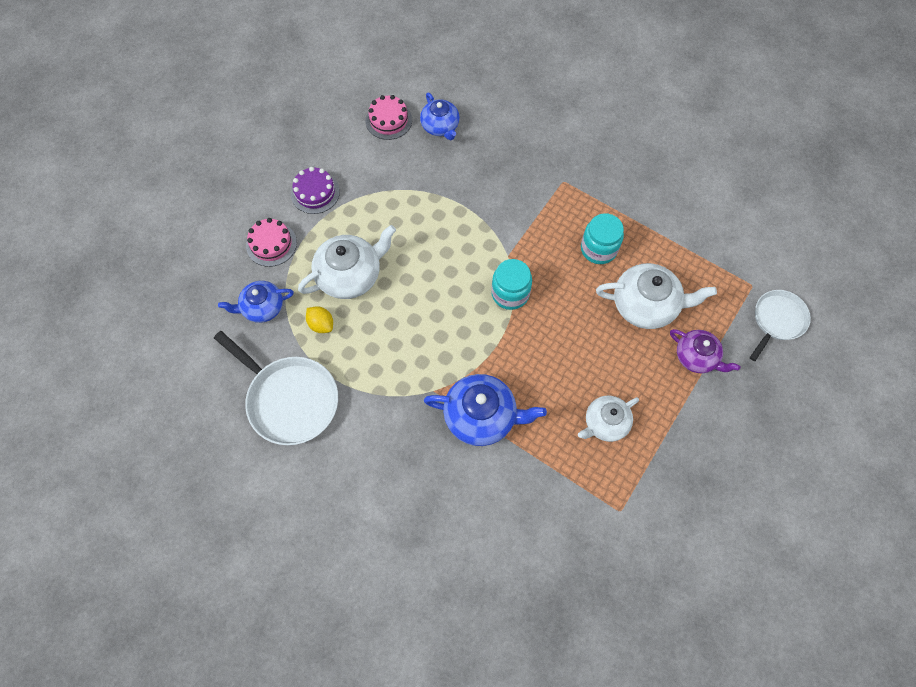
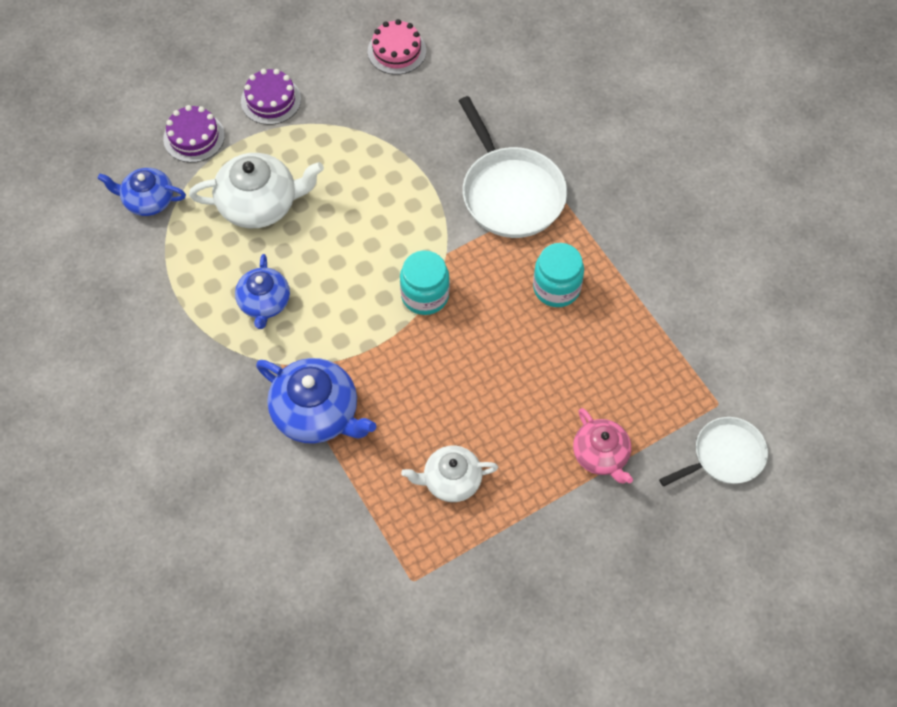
camera: 25 degrees right, 5 degrees down
(271, 244) = (194, 137): pink cake -> purple cake
(289, 399) = (124, 308): white pan -> white pan (510, 193)
(321, 324) = (200, 244): yellow lemon -> none
(440, 126) = (452, 80): blue teapot -> blue teapot (264, 303)
(646, 305) = (575, 373): white teapot -> none
(696, 357) = (601, 455): purple teapot -> pink teapot

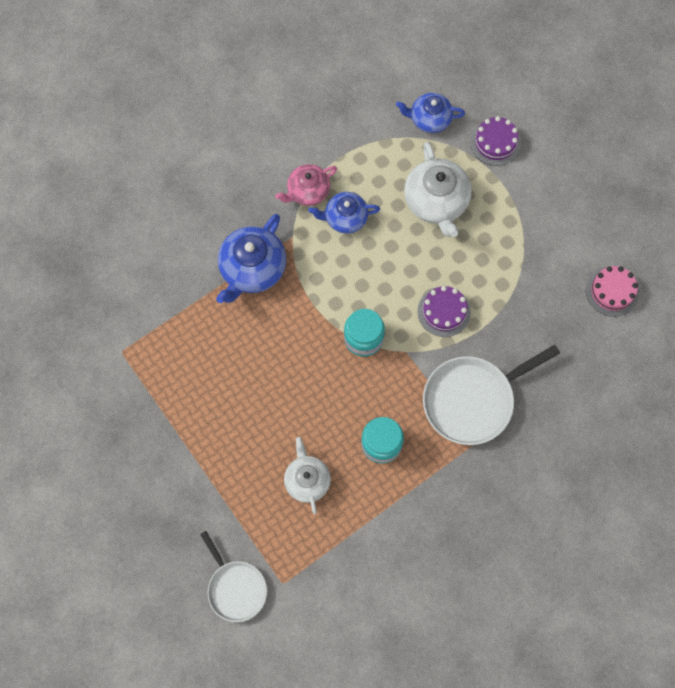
camera: 85 degrees right, 10 degrees up
(148, 200) = (429, 119): blue teapot -> blue teapot turned 90 degrees counterclockwise
(271, 100) = (542, 195): purple cake -> purple cake (444, 311)
(451, 480) = (202, 372): white teapot -> white teapot (307, 480)
(601, 455) = (230, 487): pink teapot -> pink teapot (307, 191)

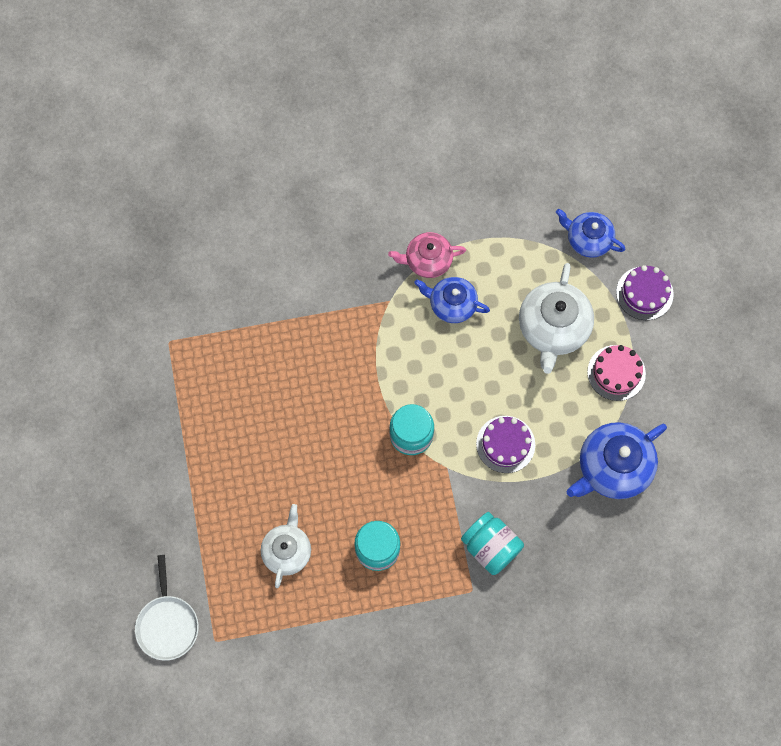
camera: 25 degrees right, 0 degrees up
(252, 269) = (334, 315): blue teapot -> blue teapot (612, 467)
(472, 400) = (490, 547): white pan -> turquoise jar
(612, 291) = (690, 501): pink cake -> pink cake (616, 373)

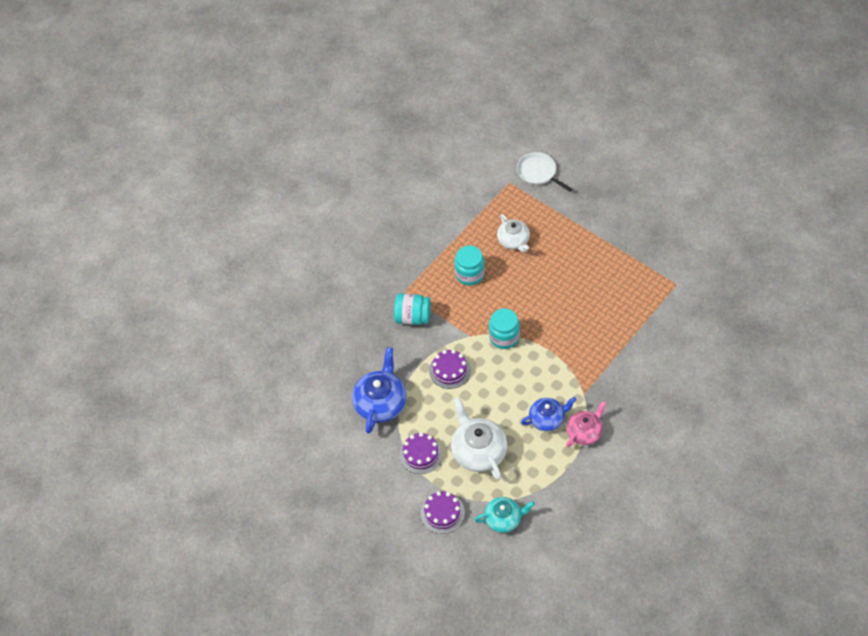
camera: 145 degrees right, 15 degrees down
(588, 239) = (504, 519): blue teapot -> turquoise teapot
(616, 373) = (421, 454): pink cake -> purple cake

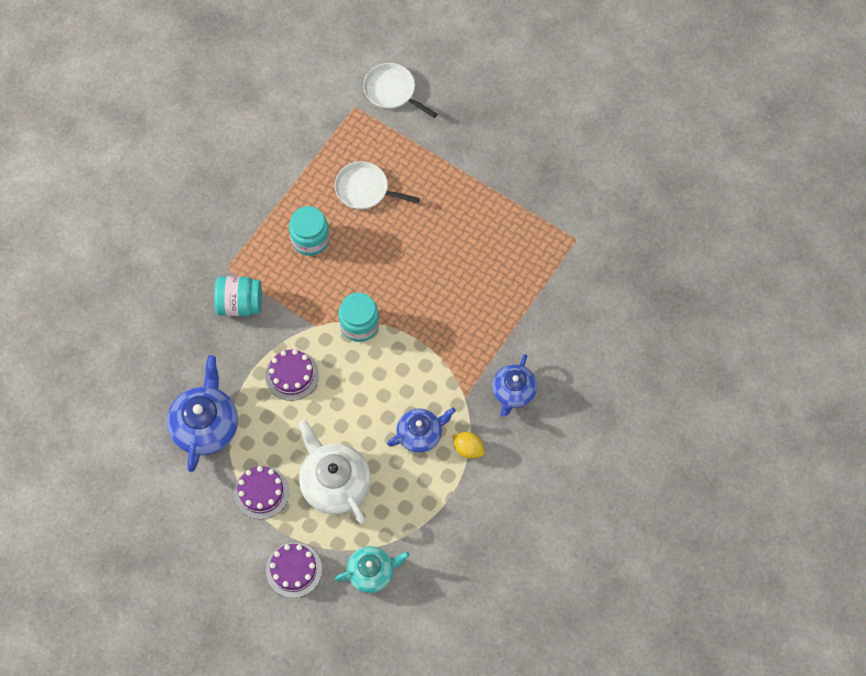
camera: 10 degrees left, 10 degrees up
(514, 241) = (365, 189): white teapot -> white pan
(584, 432) = (468, 449): pink teapot -> yellow lemon
(622, 392) = (513, 392): none -> blue teapot

